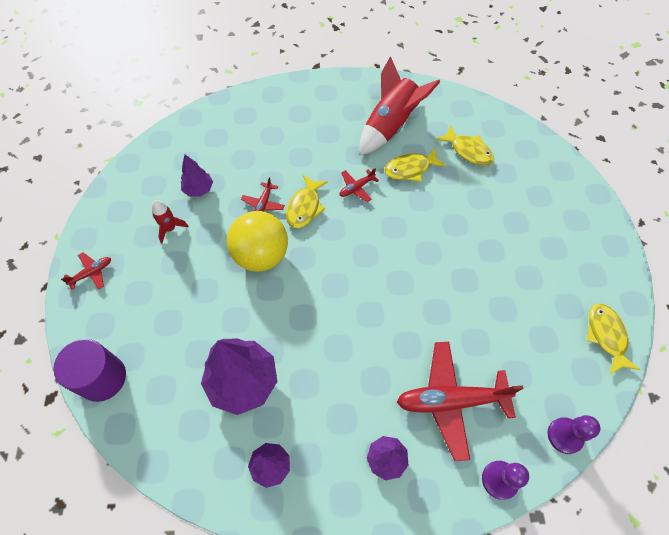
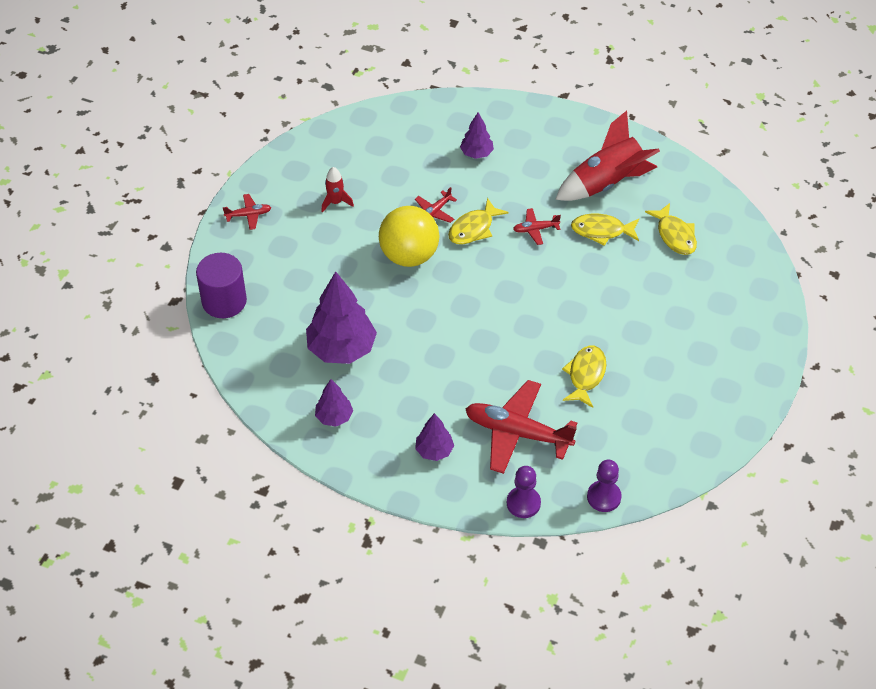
camera: 25 degrees right, 10 degrees down
(199, 189) = (379, 177): purple tree -> purple tree (476, 153)
(606, 336) = (700, 442): yellow fish -> yellow fish (585, 375)

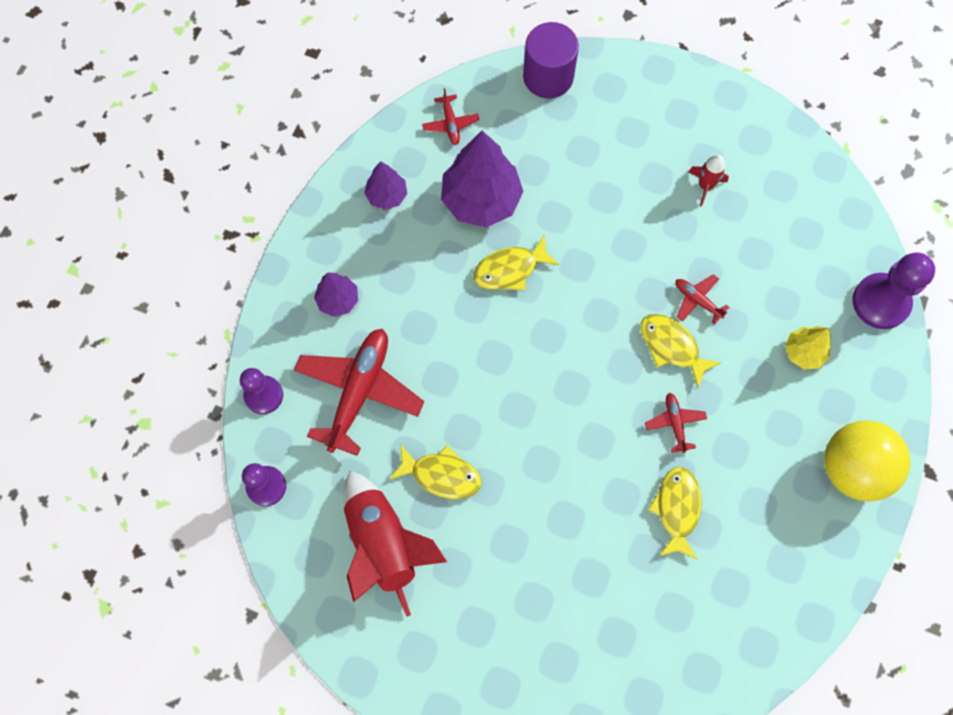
camera: 90 degrees right, 20 degrees up
(248, 215) = (678, 93): red plane -> red plane (450, 124)
(409, 255) = (624, 271): yellow ball -> yellow ball (852, 468)
(436, 108) = (880, 302): none -> purple pawn
(476, 153) = (803, 352): purple tree -> yellow tree
(607, 183) = (764, 521): red rocket -> red rocket (384, 544)
(675, 235) = (674, 608): yellow fish -> yellow fish (510, 269)

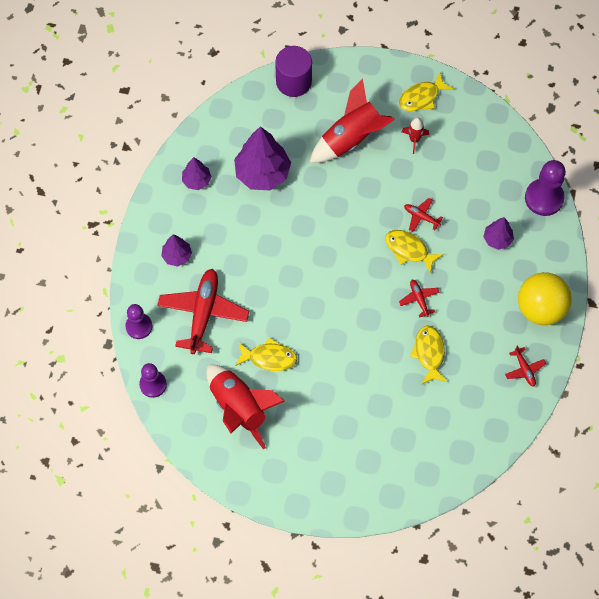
camera: 10 degrees left, 5 degrees down
(450, 124) = (231, 124): red plane -> red plane (524, 369)
(510, 269) = (291, 216): yellow fish -> yellow fish (421, 97)
(615, 170) = (351, 138): none -> red rocket
(803, 352) = (497, 239): yellow tree -> purple tree

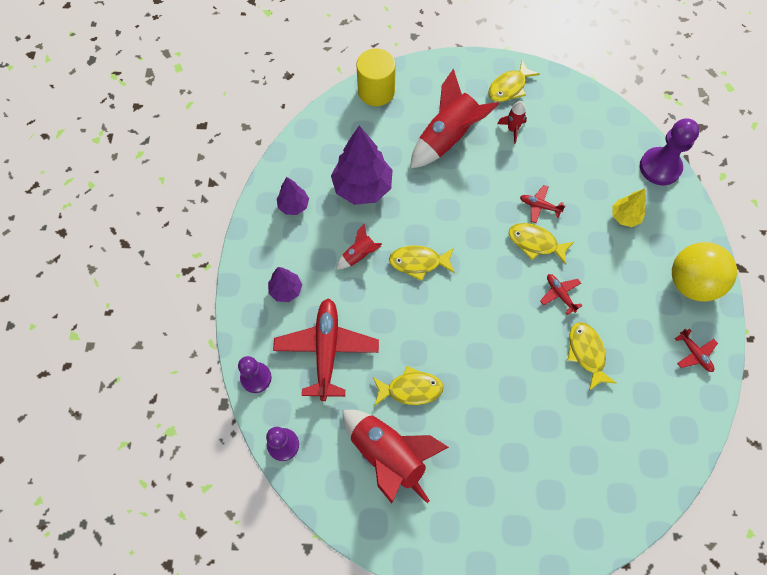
camera: 10 degrees left, 0 degrees up
(247, 235) = (359, 255): none -> red rocket
(293, 82) = (376, 91): purple cylinder -> yellow cylinder
(299, 250) = (418, 262): none -> yellow fish
(497, 239) = (624, 217): purple tree -> yellow tree

